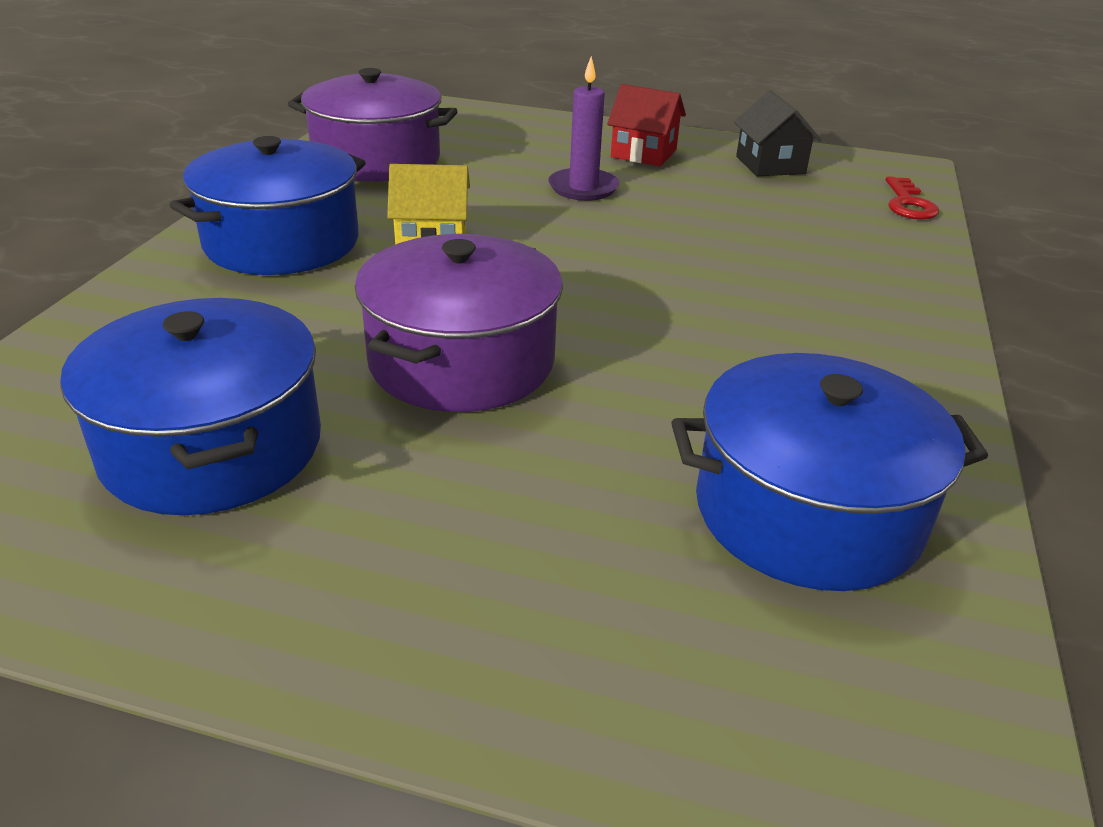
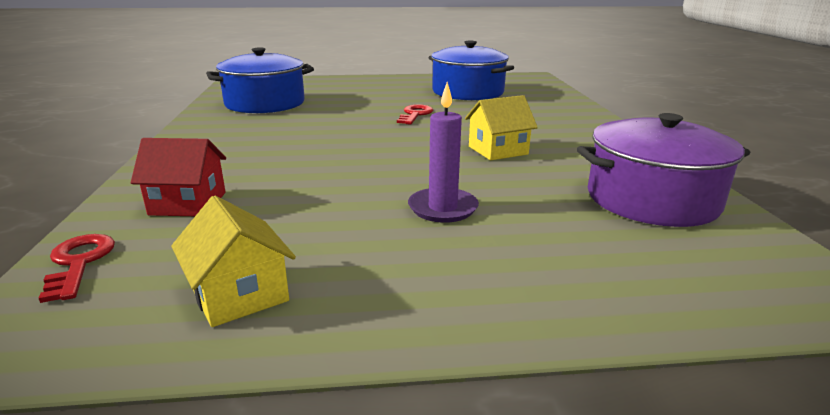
camera: 160 degrees right, 10 degrees down
(282, 242) = (574, 137): blue pot -> none
(461, 361) = (415, 114): purple pot -> red key
(644, 153) = (416, 274): red house -> red house (188, 203)
(770, 165) = (240, 294): black house -> yellow house

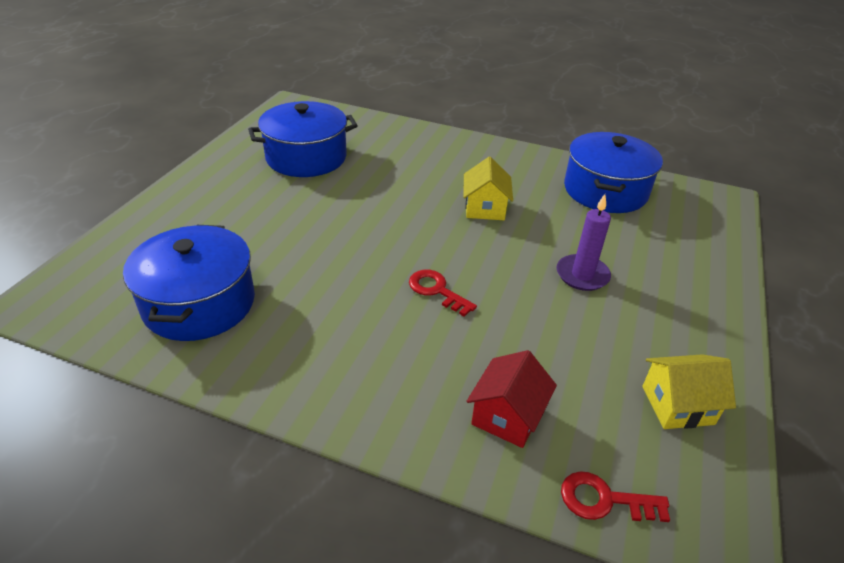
camera: 65 degrees left, 15 degrees up
(415, 114) = (353, 213): red key -> red key (437, 290)
(651, 199) = (605, 190): purple pot -> blue pot

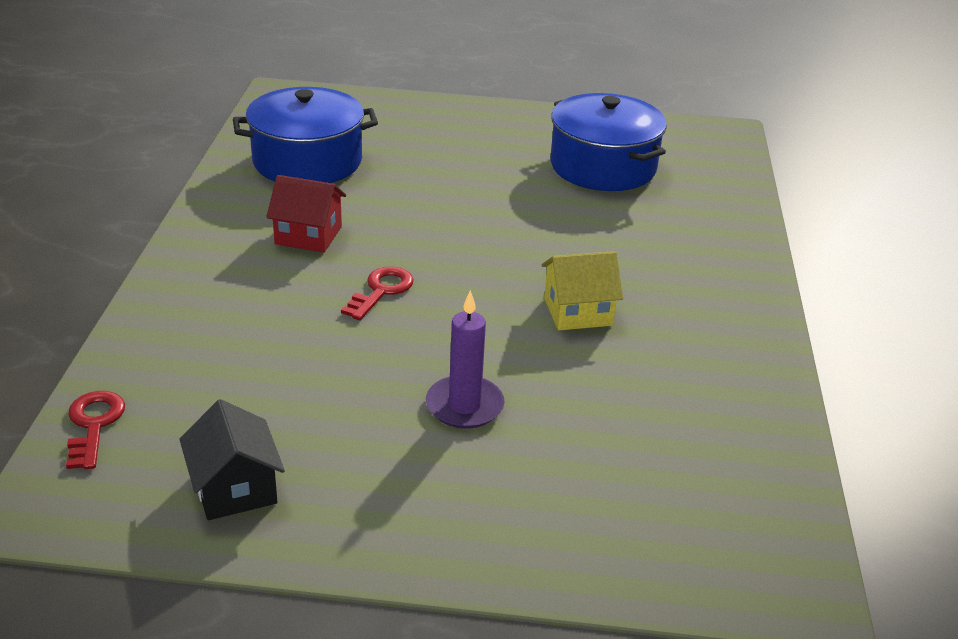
camera: 75 degrees right, 5 degrees down
(507, 416) = (196, 355): red house -> red house (308, 235)
(605, 190) = (712, 429): blue pot -> none
(677, 405) = (235, 488): yellow house -> black house

